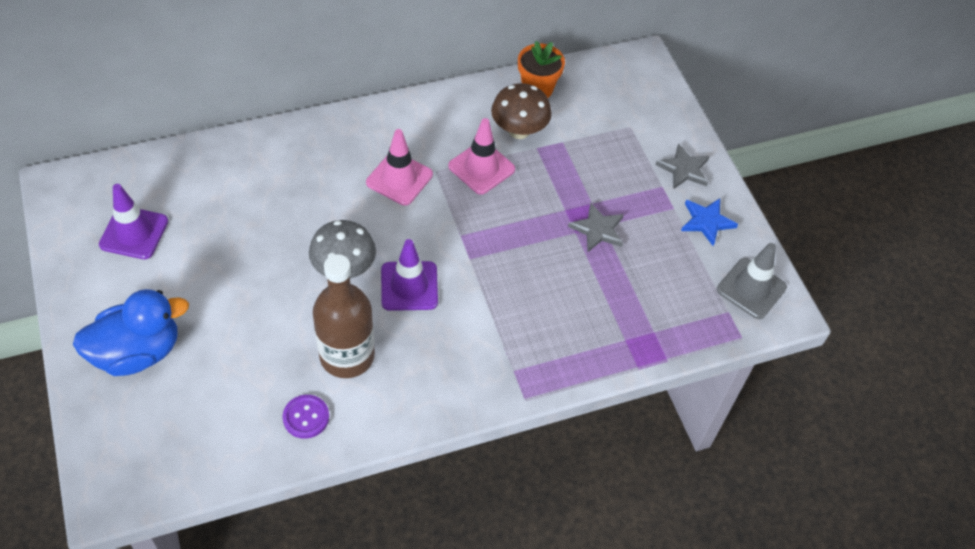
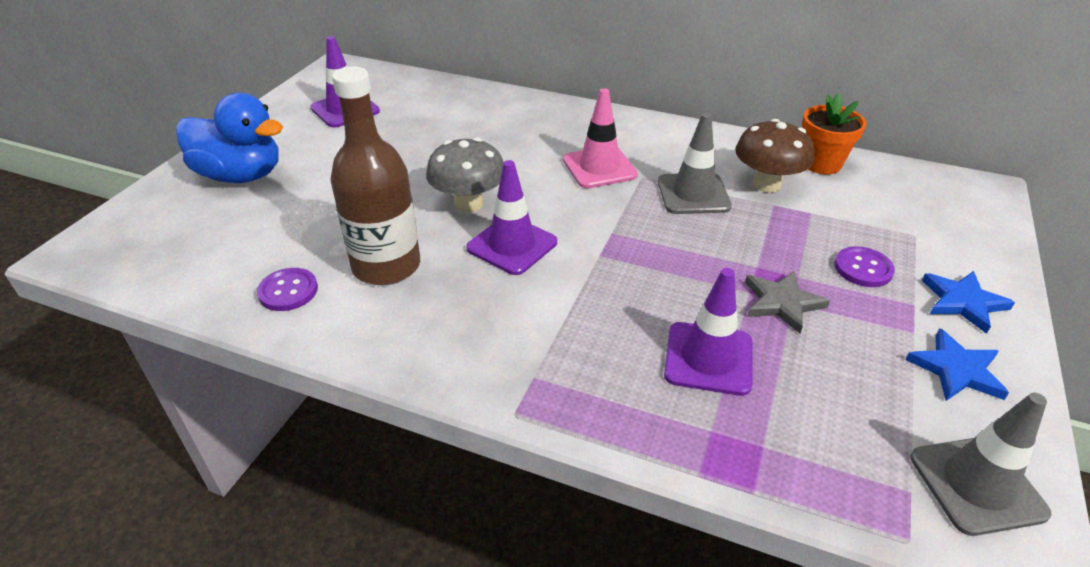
camera: 45 degrees right, 15 degrees down
(481, 168) = (693, 194): pink traffic cone -> grey traffic cone
(590, 295) = (708, 358): none -> purple traffic cone
(621, 174) = (863, 268): none -> purple button
(684, 169) = (963, 302): grey star -> blue star

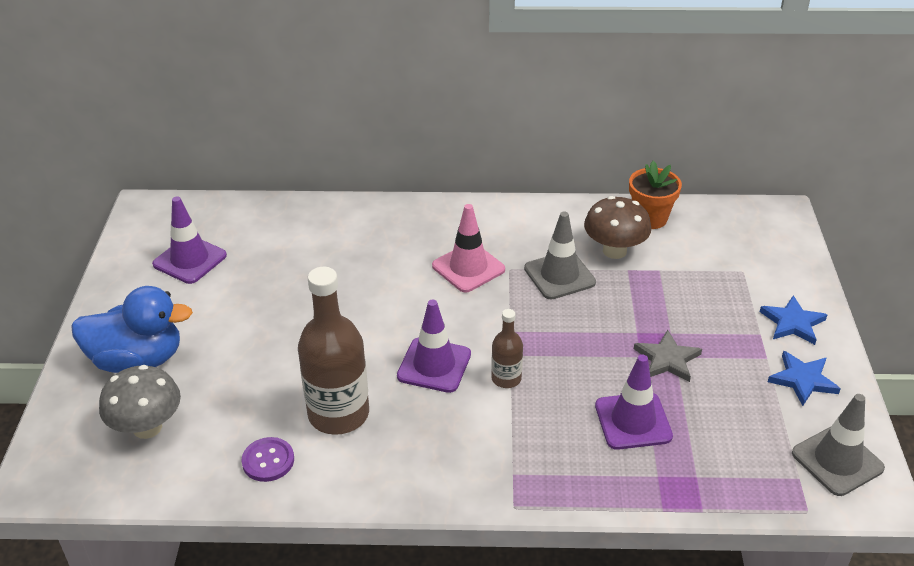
camera: 20 degrees left, 0 degrees up
(468, 204) = (374, 335): grey mushroom -> grey mushroom (147, 427)
(582, 276) = (506, 378): none -> brown bottle
(863, 268) = (715, 312): purple button -> none

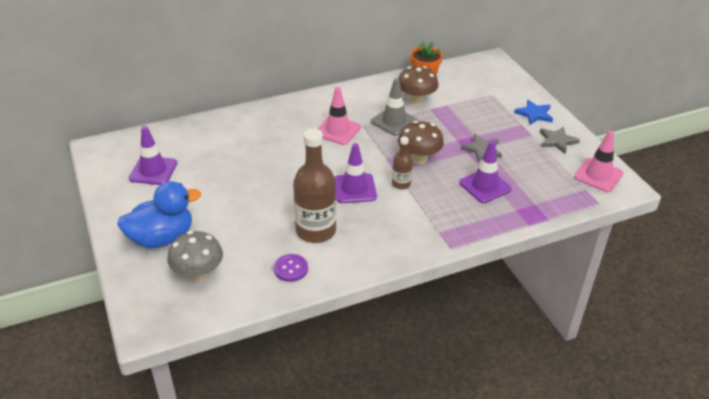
camera: 25 degrees left, 0 degrees up
(559, 345) = (419, 158): none -> brown mushroom
(802, 380) = (557, 141): blue star -> grey star
(837, 461) = (598, 175): grey traffic cone -> pink traffic cone

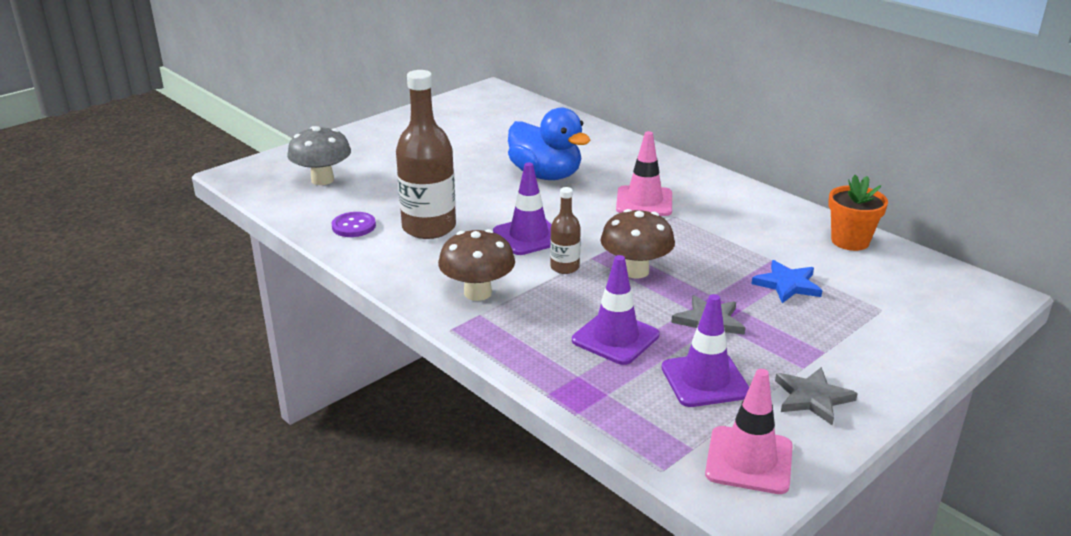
camera: 70 degrees right, 10 degrees down
(153, 171) = (473, 121): purple traffic cone -> purple traffic cone (705, 380)
(162, 238) = (369, 150): blue duck -> blue duck (546, 175)
(394, 121) = (707, 237): grey traffic cone -> none
(416, 101) = (780, 244): brown mushroom -> brown mushroom (477, 293)
(534, 114) = (871, 361): blue star -> blue star (787, 284)

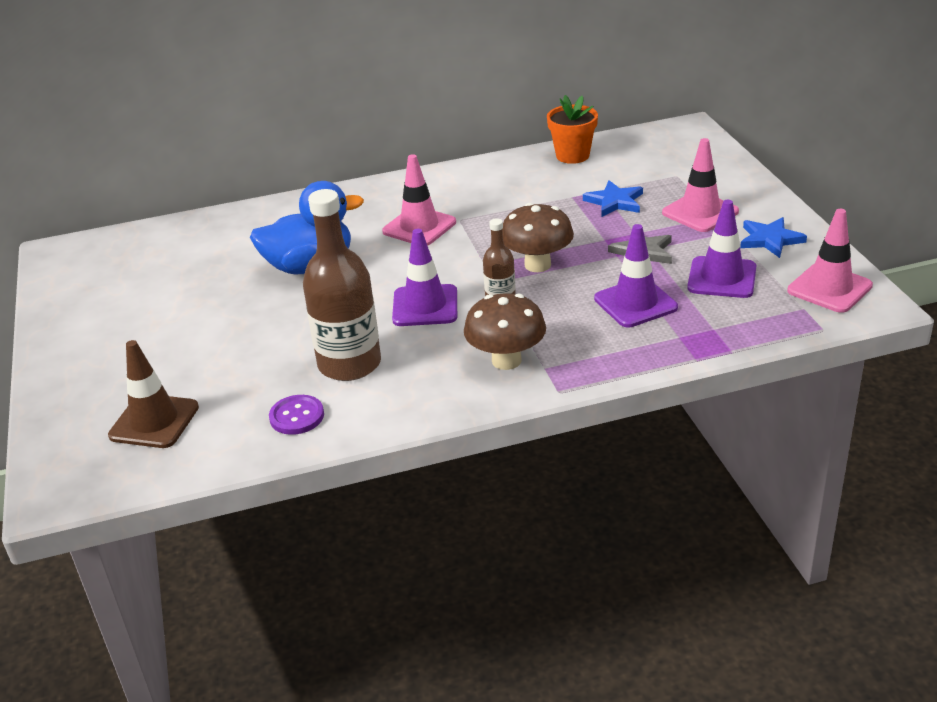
camera: 60 degrees left, 5 degrees up
(322, 180) = (154, 421): grey mushroom -> brown traffic cone
(812, 398) = (770, 239): grey star -> blue star
(821, 340) = (700, 212): none -> pink traffic cone

